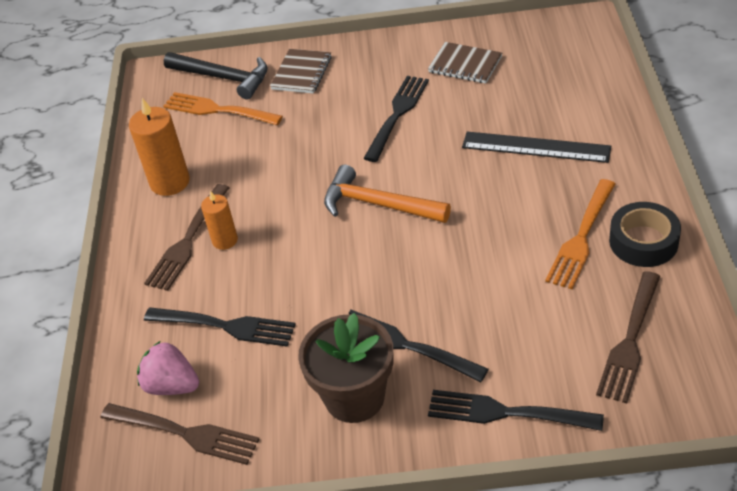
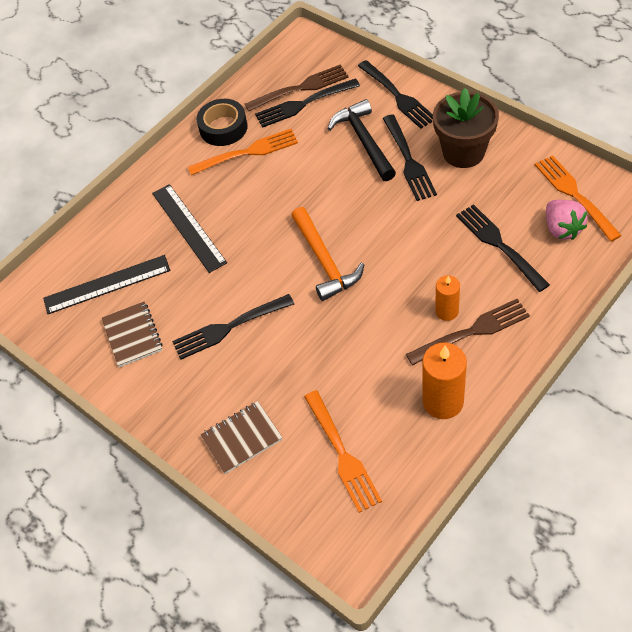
camera: 135 degrees left, 10 degrees up
(183, 433) = (575, 195): brown fork -> orange fork
(223, 78) = (303, 494): black hammer -> black hammer (364, 141)
(536, 74) = (107, 284): none -> black ruler
(600, 326) = (304, 103): none -> black fork

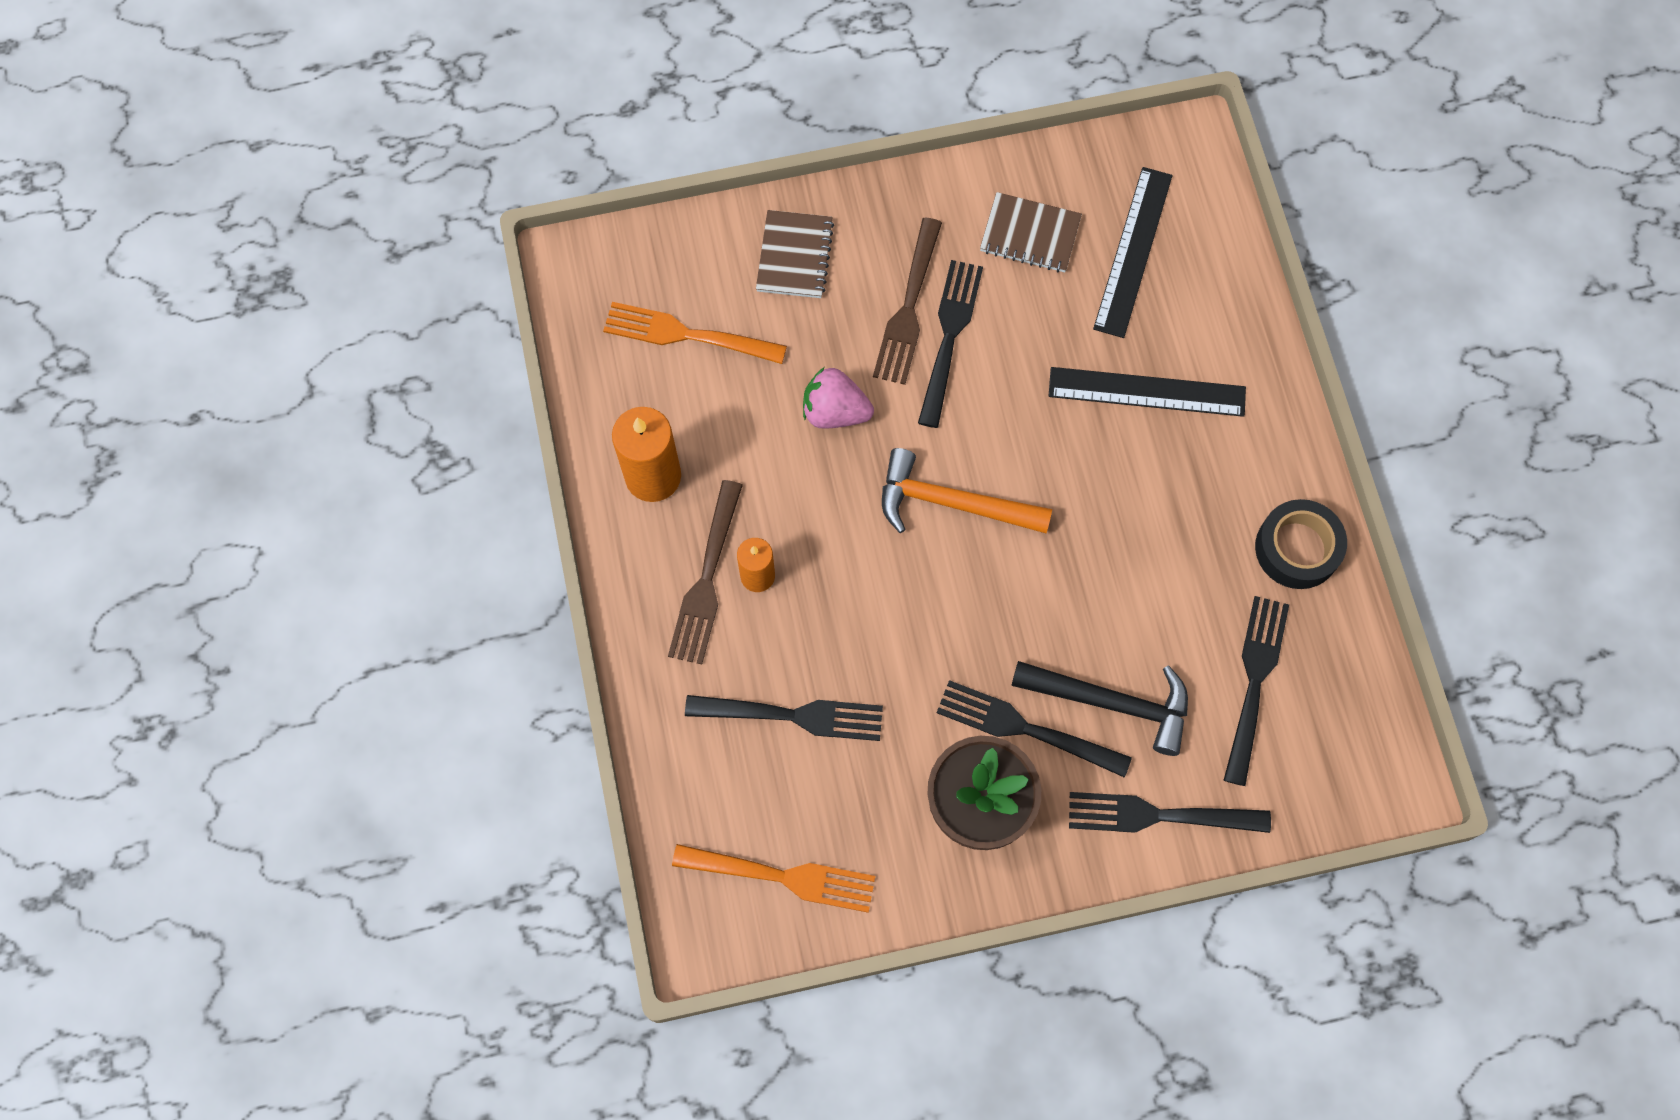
camera: 120 degrees right, 15 degrees up
(247, 153) = (1220, 544): orange fork -> none
(300, 88) = (1291, 701): brown fork -> brown fork (908, 307)
(562, 229) = (747, 810): pink strawberry -> pink strawberry (835, 412)

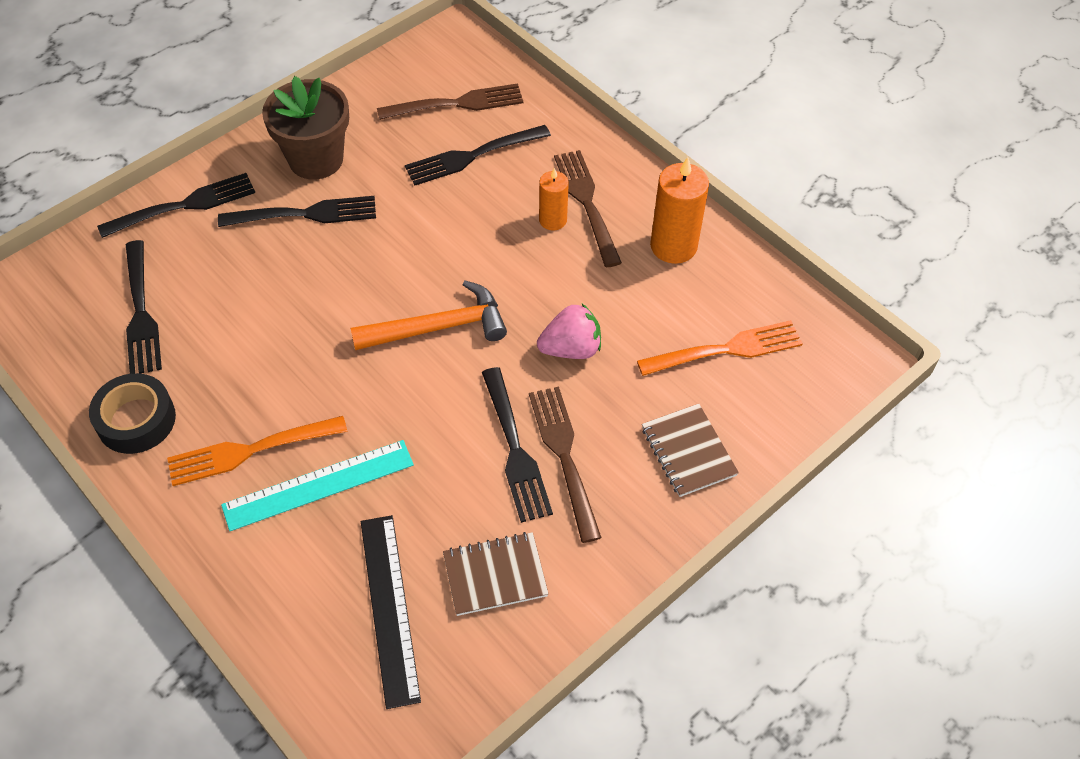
camera: 150 degrees right, 15 degrees down
(767, 811) = (456, 104): none -> brown fork
(781, 877) = (425, 78): orange fork -> orange fork (251, 450)
(1111, 703) = (248, 254): black hammer -> none
(1147, 392) = (318, 485): black ruler -> turquoise ruler

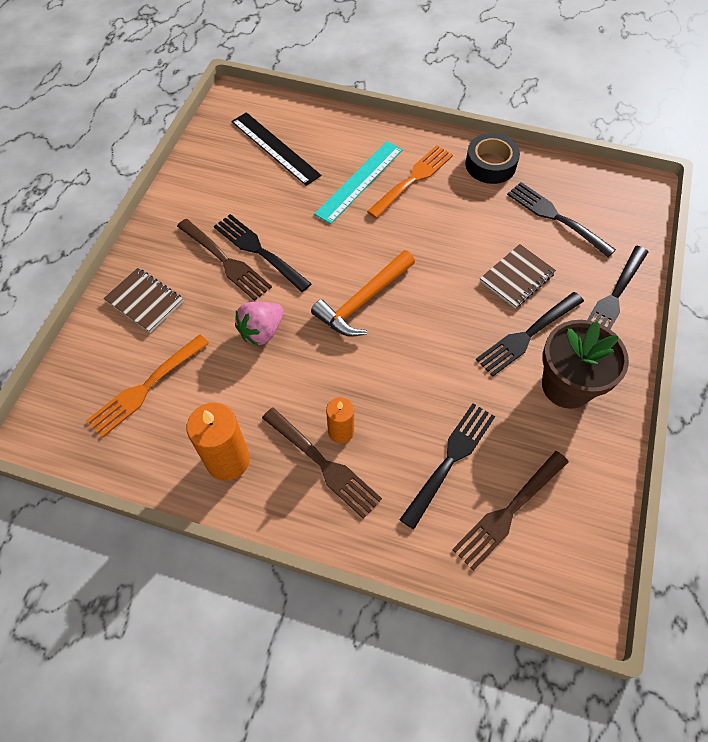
camera: 150 degrees right, 5 degrees up
(495, 575) = (228, 185): brown notebook -> brown notebook (517, 277)

